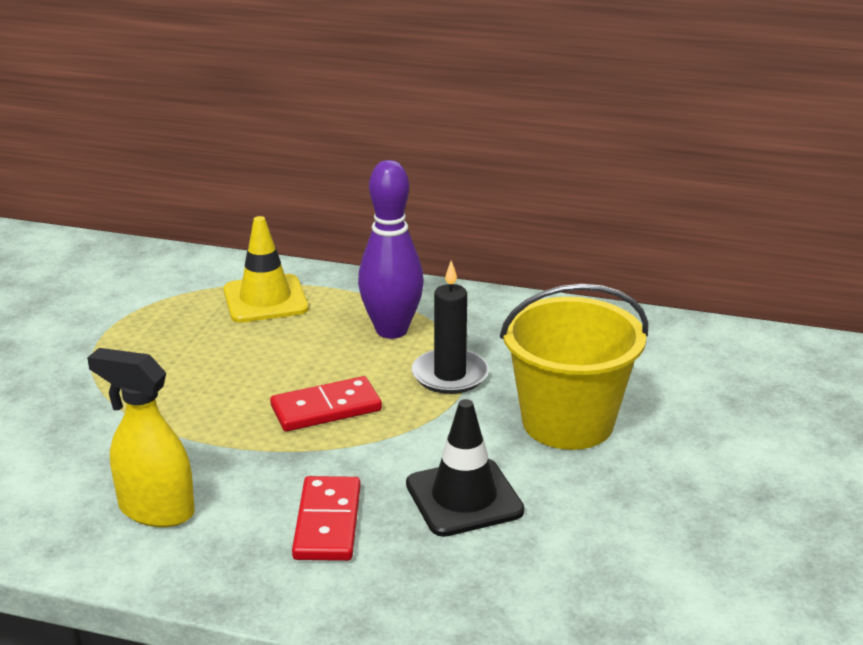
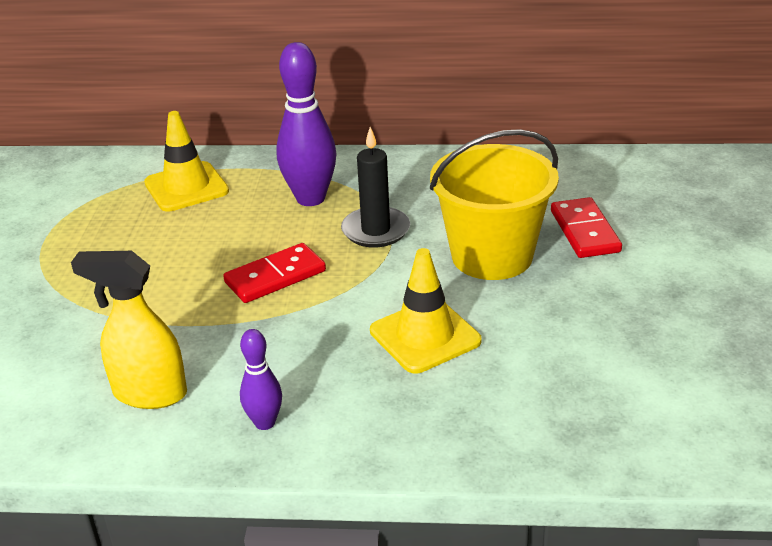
camera: 10 degrees left, 5 degrees up
(263, 561) = (265, 423): none -> purple bowling pin
(327, 522) = (311, 378): red domino -> red domino (584, 231)
(464, 498) = (425, 336): black traffic cone -> yellow traffic cone

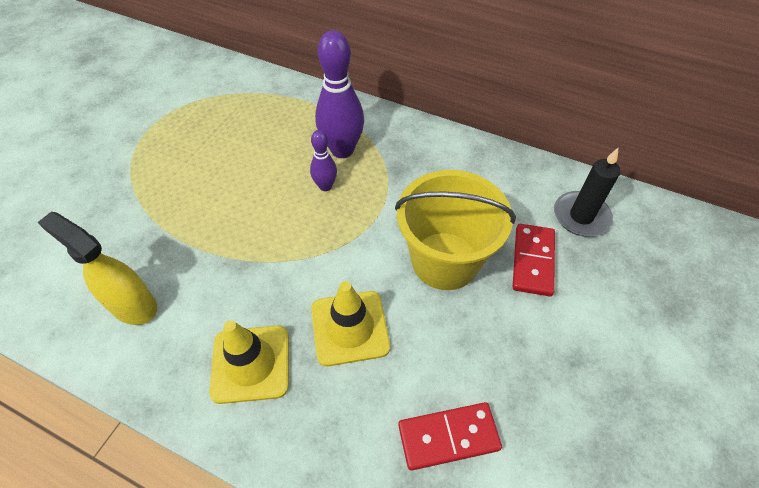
camera: 20 degrees right, 20 degrees up
(186, 187) = (264, 109): yellow traffic cone -> yellow traffic cone (250, 363)
(265, 423) = (191, 370): purple bowling pin -> purple bowling pin (325, 186)
(275, 277) = (276, 221): red domino -> red domino (448, 436)
(376, 230) = (371, 200): black candle -> black candle (581, 216)

